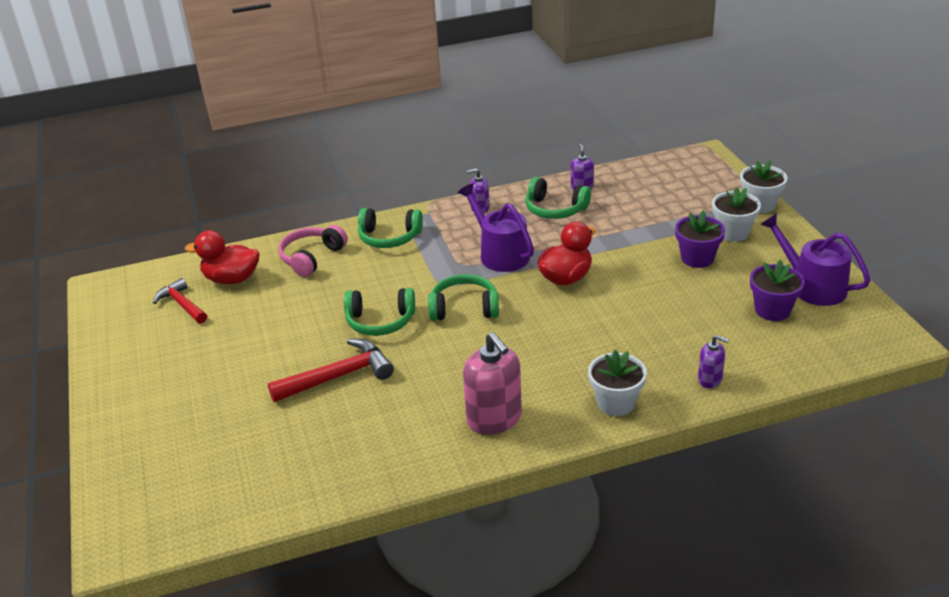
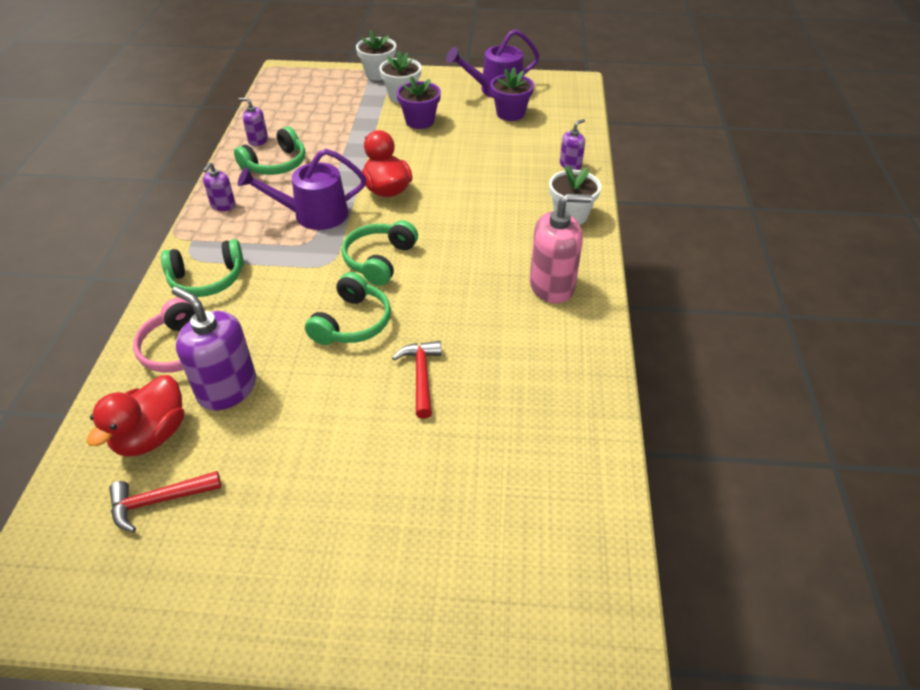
camera: 70 degrees left, 10 degrees up
(284, 291) = (227, 389): none -> purple soap dispenser
(339, 376) = (421, 376): red hammer -> red hammer, size x0.66
(389, 237) = (207, 279): green headphones -> green headphones turned 45 degrees clockwise

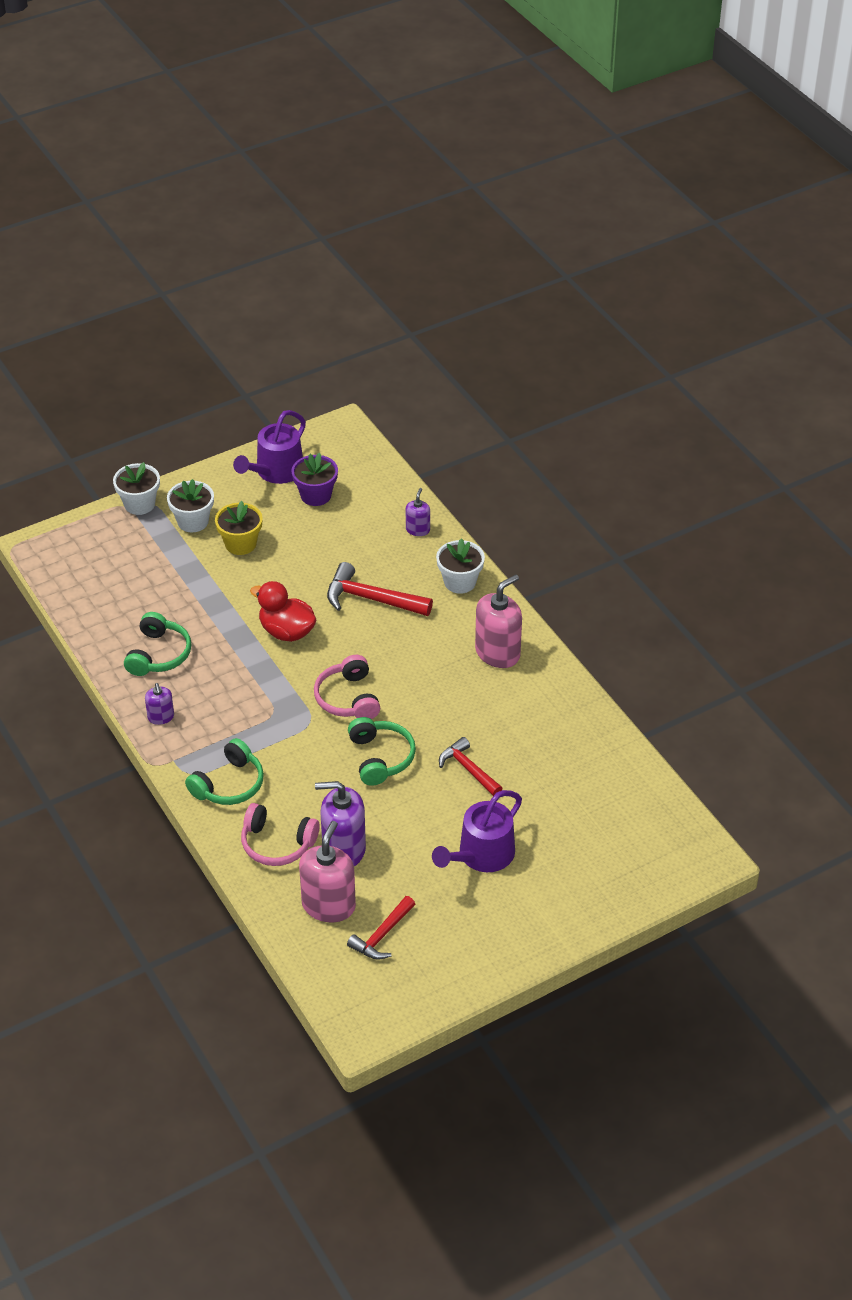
camera: 35 degrees left, 0 degrees up
(151, 435) = (328, 905): red duck -> pink soap dispenser
(258, 140) = (111, 638): purple soap dispenser -> none
(314, 215) = (250, 686): purple watering can -> purple watering can (481, 855)
(380, 260) = (348, 698): green headphones -> pink headphones
(420, 121) = (240, 544): purple flower pot -> yellow flower pot
(480, 196) = (371, 599): none -> red hammer

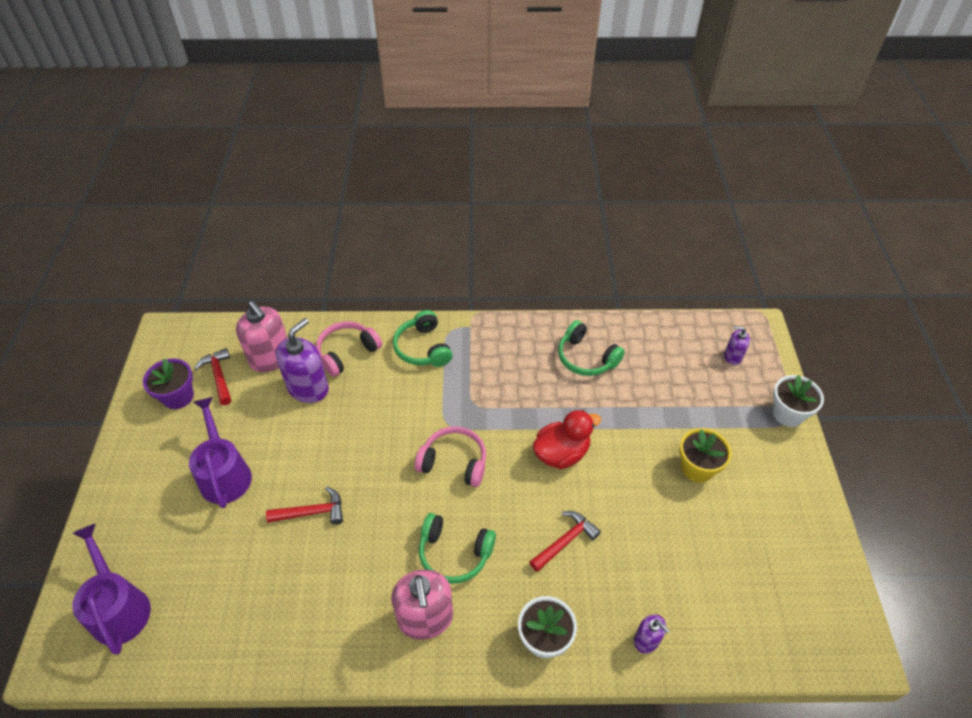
camera: 120 degrees right, 5 degrees up
(161, 717) = (517, 335): purple soap dispenser -> purple soap dispenser (732, 356)
(193, 521) = (746, 444): white flower pot -> none
(276, 471) = (799, 545): purple watering can -> purple watering can (119, 608)
(316, 495) = (745, 565): purple flower pot -> purple flower pot (178, 396)
(371, 599) = (565, 541): red hammer -> red hammer, size x0.66
(380, 758) = (374, 454): green headphones -> green headphones (454, 553)

